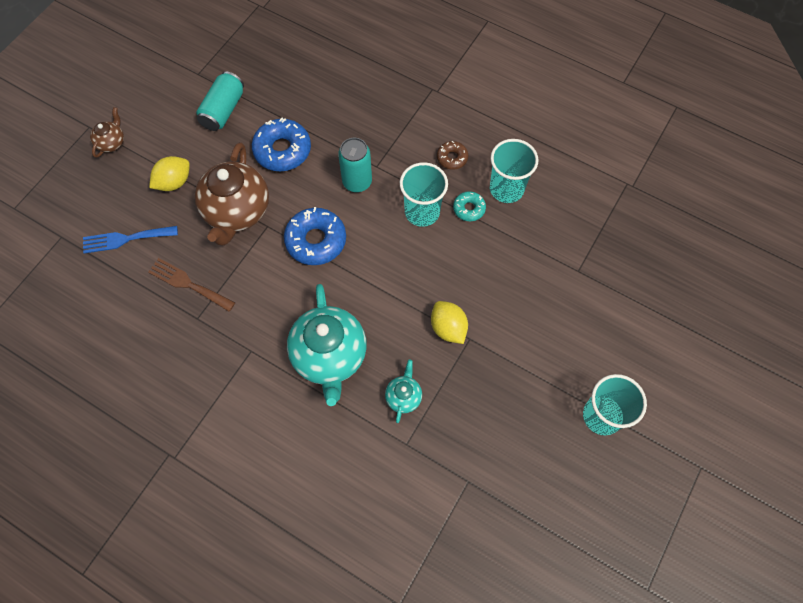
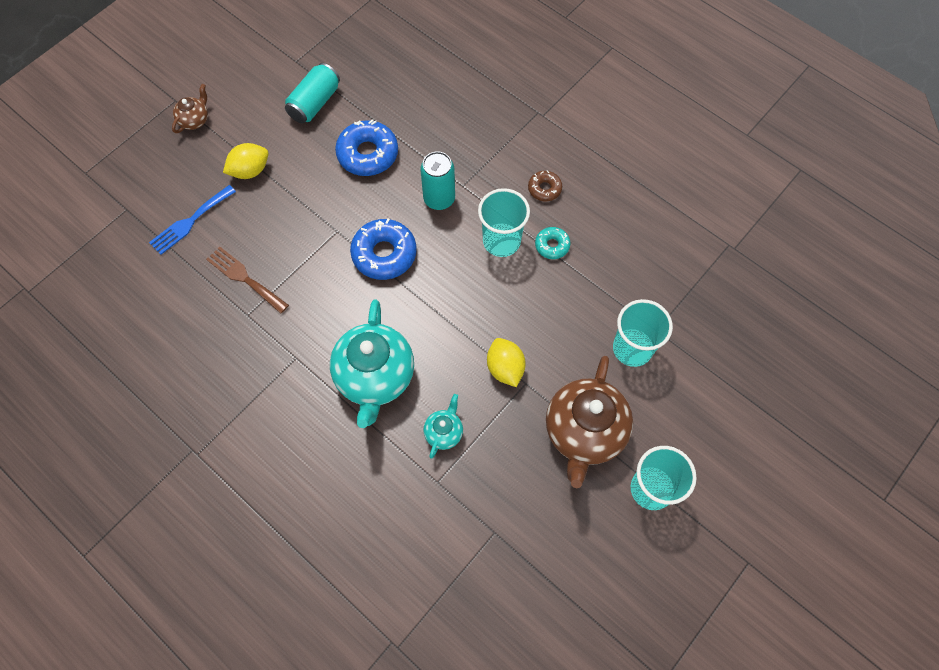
camera: 10 degrees right, 0 degrees up
(125, 239) = (190, 222): blue fork -> blue fork turned 45 degrees counterclockwise
(237, 212) = (308, 211): brown teapot -> brown teapot (584, 432)
(506, 189) = (596, 230): turquoise cup -> turquoise cup (632, 348)

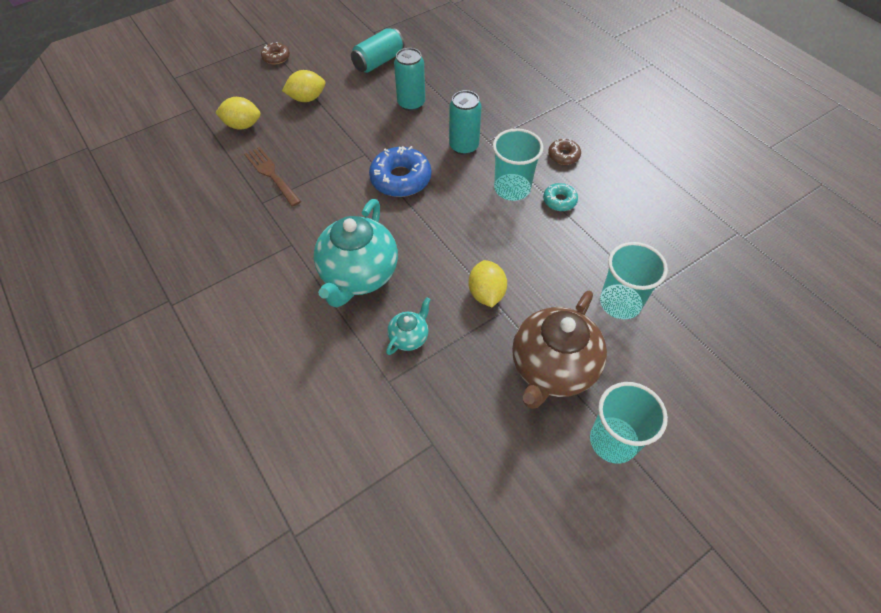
camera: 15 degrees right, 10 degrees down
(190, 222) = (242, 125): blue fork -> yellow lemon
(195, 120) = (276, 57): brown teapot -> brown donut
(368, 154) = (411, 103): blue donut -> turquoise can

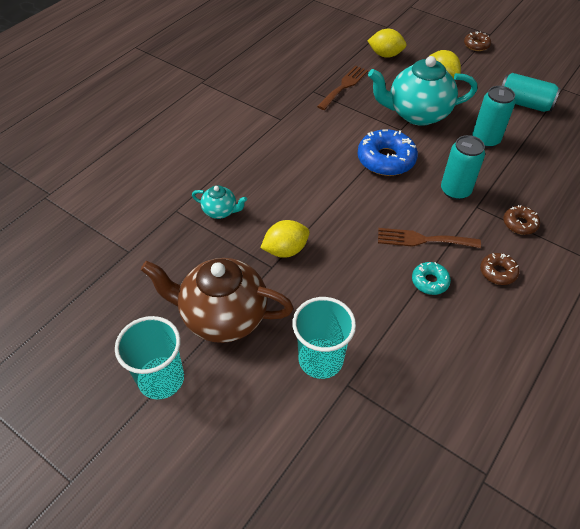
camera: 70 degrees right, 5 degrees down
(242, 125) = (385, 55): yellow lemon -> yellow lemon turned 60 degrees counterclockwise
(359, 275) = (268, 164): turquoise teapot -> turquoise teapot (417, 114)
(512, 188) = (423, 240): turquoise cup -> brown fork
(518, 122) = (520, 224): none -> brown donut

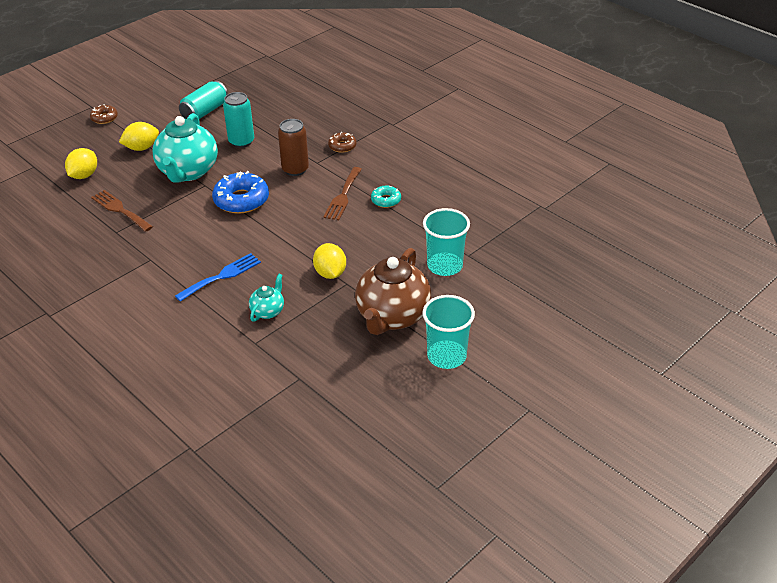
camera: 80 degrees left, 10 degrees down
(266, 169) = (222, 276): none -> blue fork
(455, 191) = (295, 169): turquoise can -> brown can
(498, 272) = (386, 167): brown donut -> none

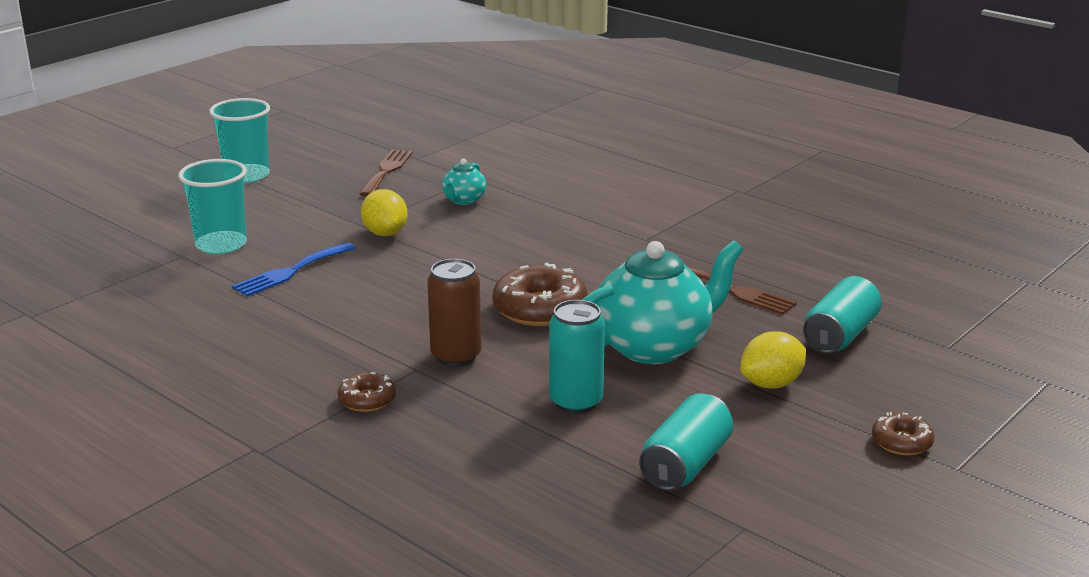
camera: 175 degrees right, 15 degrees down
(84, 175) = (840, 335): yellow lemon -> turquoise can
(188, 172) = (654, 346): turquoise teapot -> turquoise teapot turned 60 degrees clockwise
(222, 276) = (535, 227): blue fork -> blue fork (291, 272)
(241, 200) = (540, 309): blue donut -> brown donut
(343, 196) = (366, 319): brown fork -> brown fork (386, 171)
(386, 200) = (293, 315): turquoise donut -> none
(392, 317) = (305, 200): brown teapot -> none

